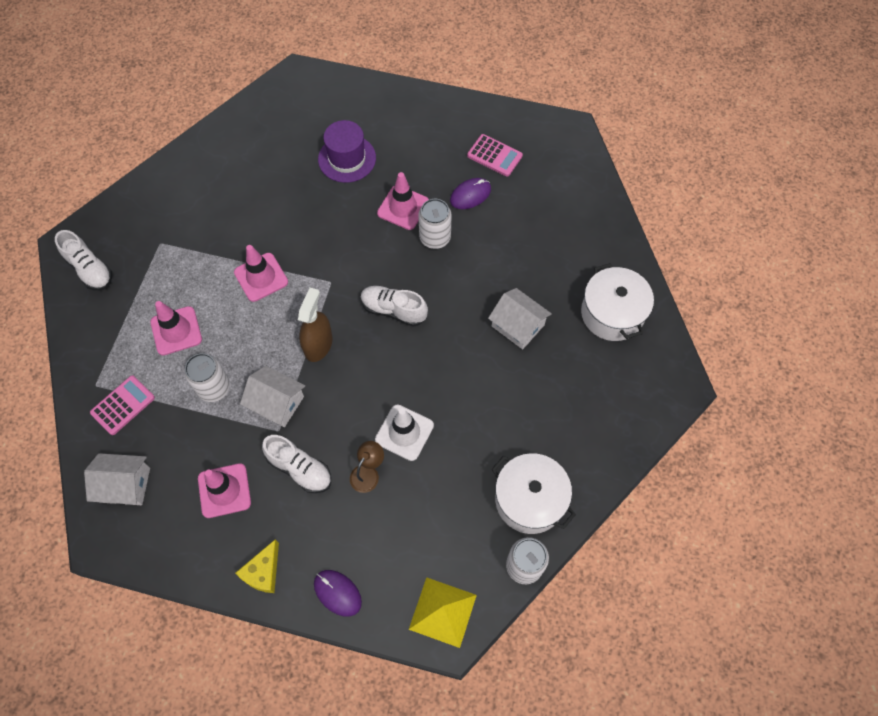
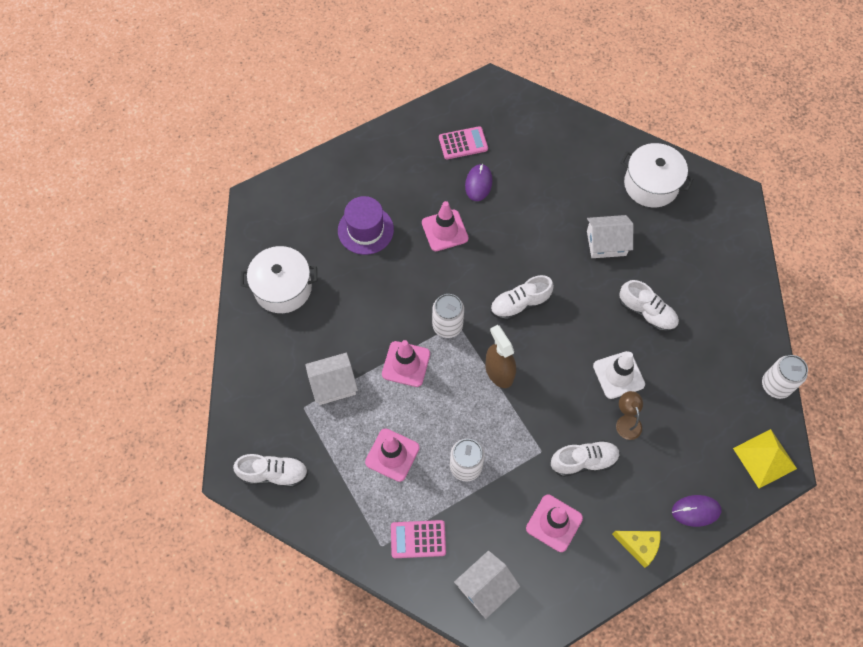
camera: 45 degrees left, 0 degrees up
(123, 405) = (418, 539): pink calculator -> pink calculator turned 90 degrees counterclockwise
(263, 572) = (639, 546): yellow cheese -> yellow cheese turned 45 degrees counterclockwise
(276, 402) = (518, 435): white house -> white house (333, 384)
(435, 238) = (489, 232): white can -> white can (447, 326)
(485, 407) = (646, 313): none -> white shoe
(529, 499) = (734, 343): white pot -> white pot (283, 288)

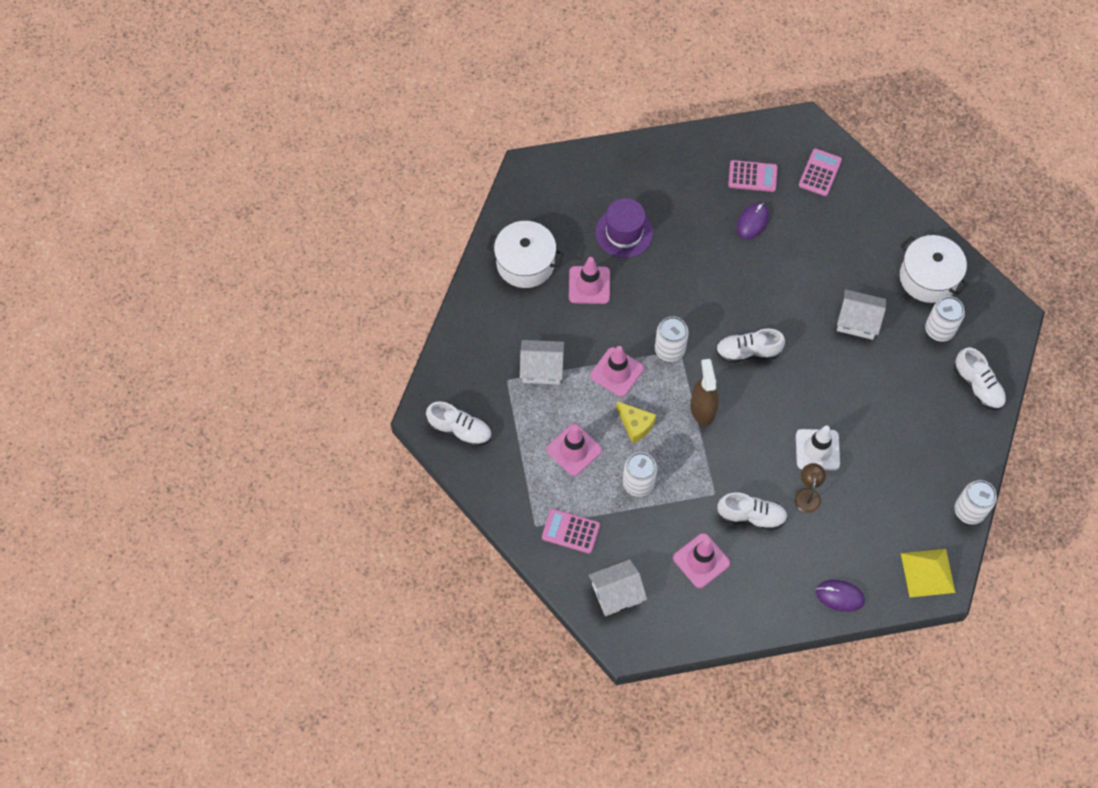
camera: 20 degrees right, 0 degrees up
(444, 230) = (701, 257): pink traffic cone -> pink traffic cone (589, 285)
(520, 122) = (819, 173): none -> pink calculator
(639, 546) = (772, 607): yellow cheese -> yellow cheese (635, 424)
(646, 313) = (870, 401): white shoe -> white shoe (977, 386)
(680, 228) = (939, 330): none -> white can

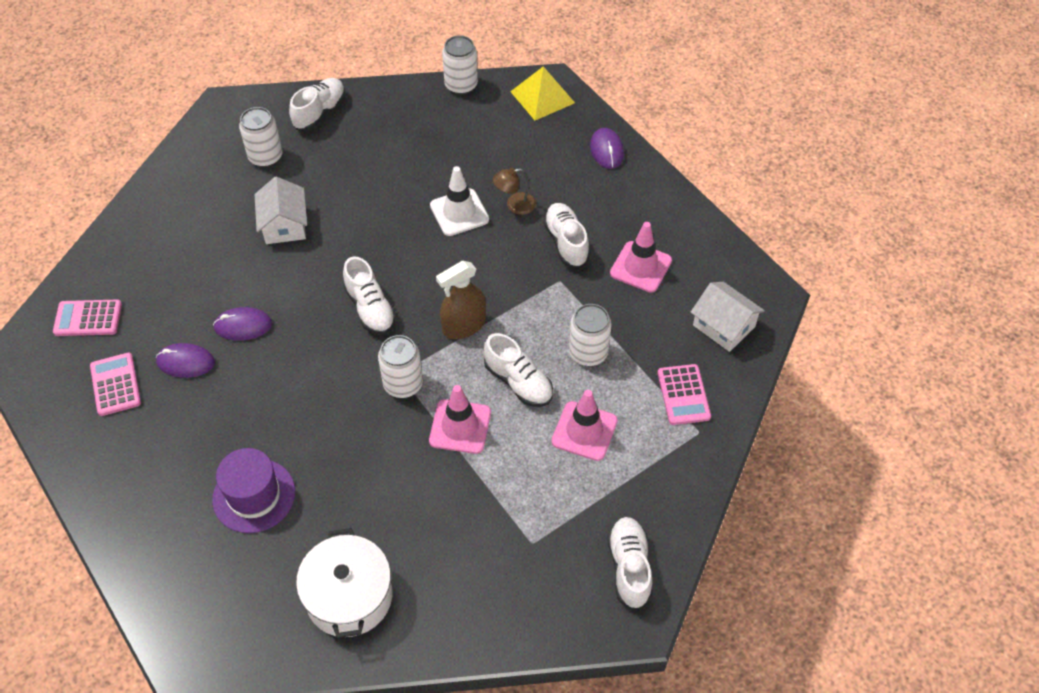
camera: 115 degrees left, 10 degrees down
(542, 368) = (495, 510): white house -> none
(589, 285) = (351, 505): pink traffic cone -> none
(635, 424) = (518, 382): yellow cheese -> white shoe
(769, 265) = (243, 326): none -> purple mouse
(928, 277) = (202, 182): white pot -> none

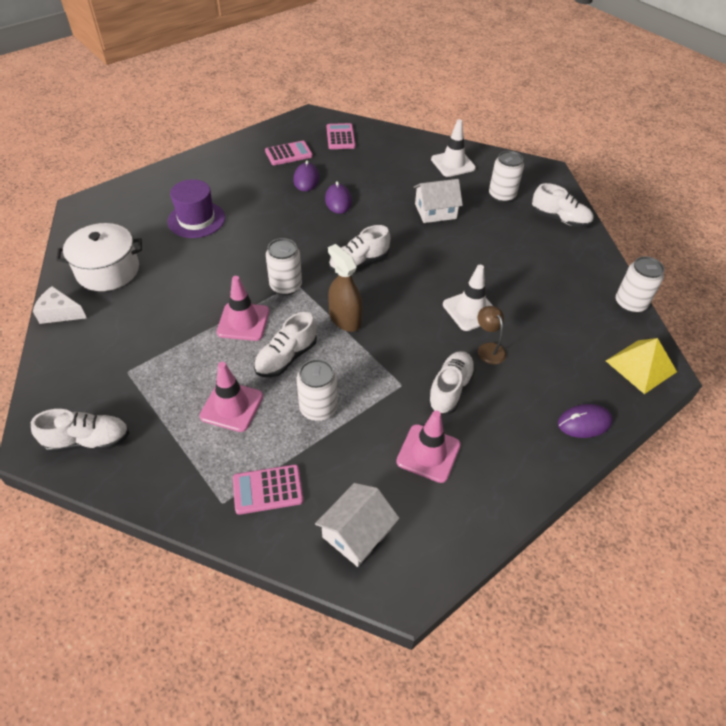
camera: 85 degrees right, 5 degrees down
(187, 196) = (453, 164): none -> white traffic cone
(427, 642) = (60, 313): none -> white cheese
(566, 242) = (450, 389): white shoe -> white shoe turned 45 degrees counterclockwise

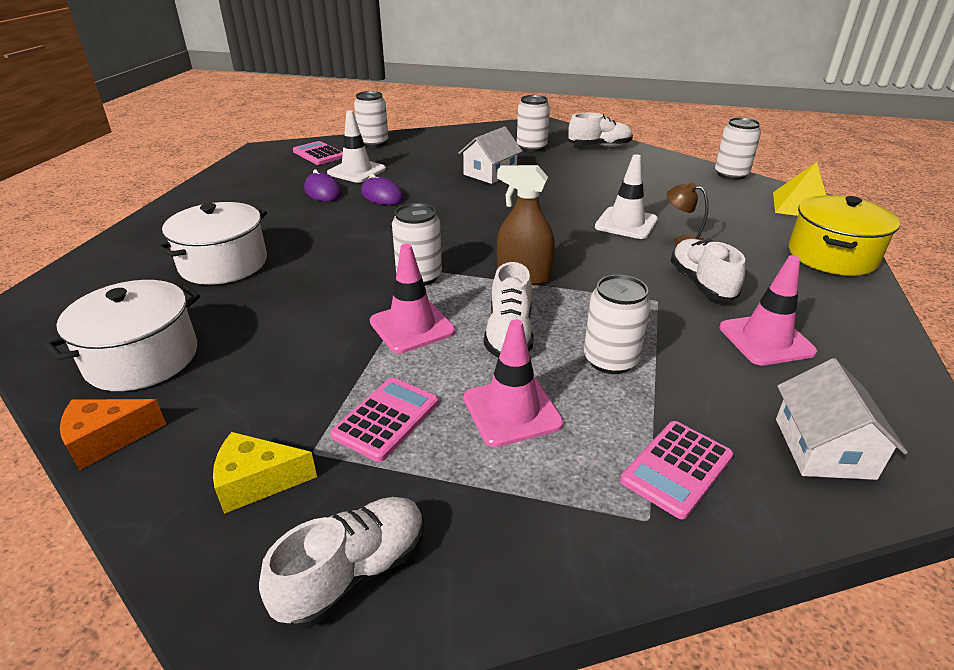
camera: 35 degrees left, 15 degrees down
(60, 313) = (107, 439): white cheese -> orange cheese
(93, 373) = (257, 481): none -> yellow cheese
(196, 219) = (223, 264): purple hat -> white pot
(288, 154) = (275, 180): pink calculator -> pink calculator (386, 419)
(359, 263) = (472, 230): white shoe -> none
(389, 139) = (373, 143): none -> white can
(453, 164) = (458, 141): white traffic cone -> white traffic cone (356, 171)
(584, 423) = (832, 256): purple mouse -> yellow pot

